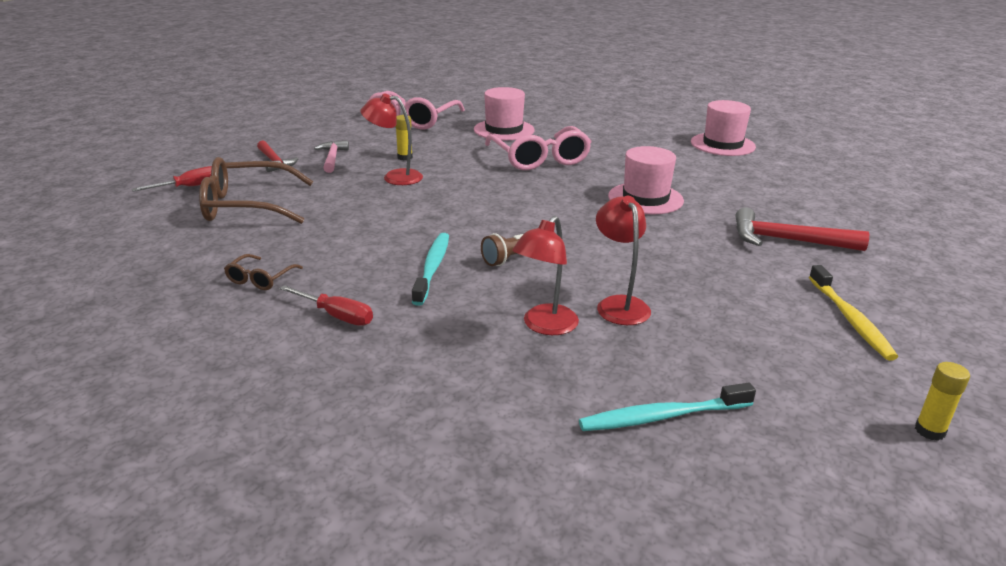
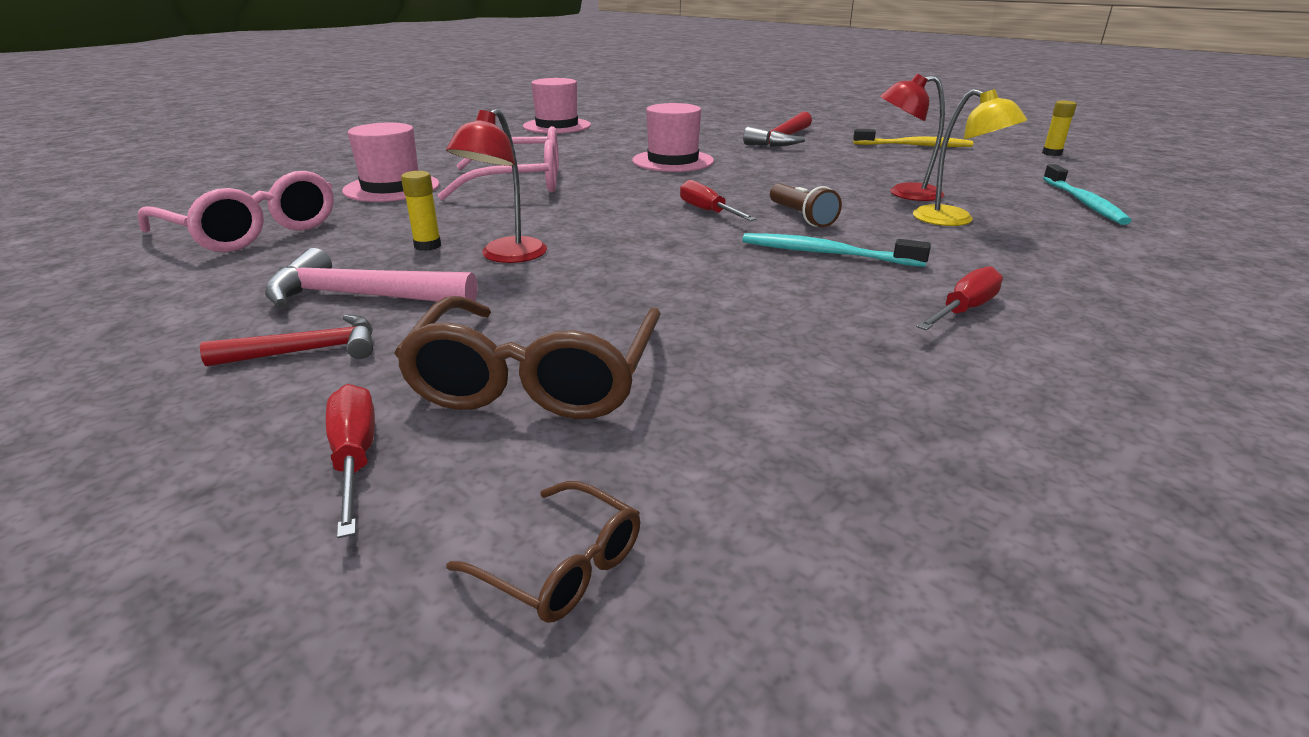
camera: 75 degrees left, 0 degrees up
(260, 279) = (859, 362): brown glasses -> brown glasses (561, 566)
(332, 158) = (361, 296): pink hammer -> pink hammer, size x1.53
(509, 222) = (707, 211): none -> red screwdriver
(544, 326) = (954, 220): red lamp -> yellow lamp

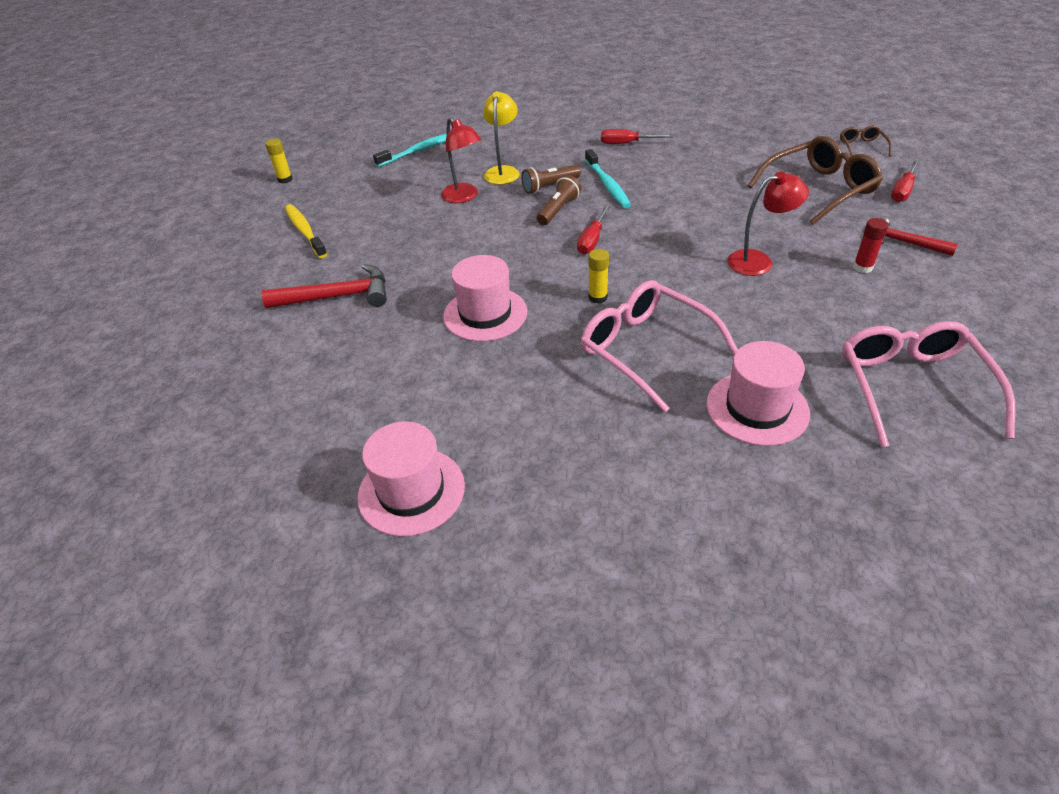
camera: 125 degrees left, 15 degrees up
(361, 296) = (862, 267): pink hammer -> red glue stick
(427, 246) = (794, 296): yellow glue stick -> yellow glue stick (598, 297)
(871, 228) = (549, 186): none -> brown flashlight

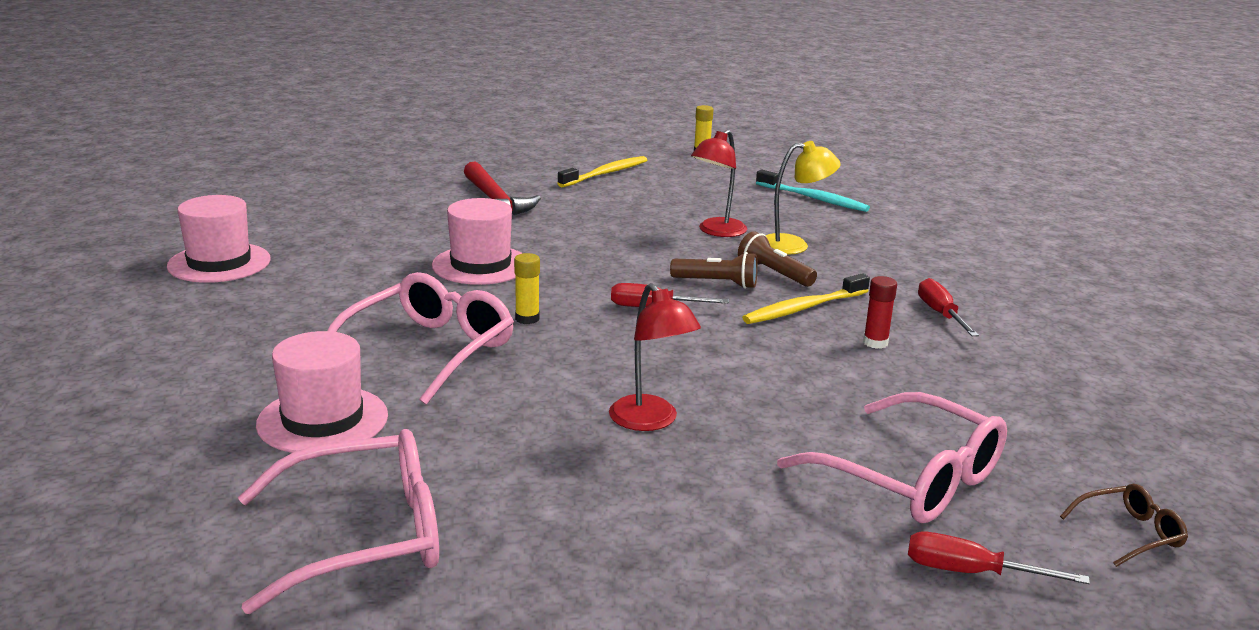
camera: 70 degrees right, 20 degrees down
(607, 185) = (803, 308): turquoise toothbrush -> yellow toothbrush
(819, 189) = (910, 478): brown glasses -> pink glasses
(862, 267) = (669, 511): red glue stick -> red glue stick (875, 343)
(904, 242) = (769, 560): red hammer -> none

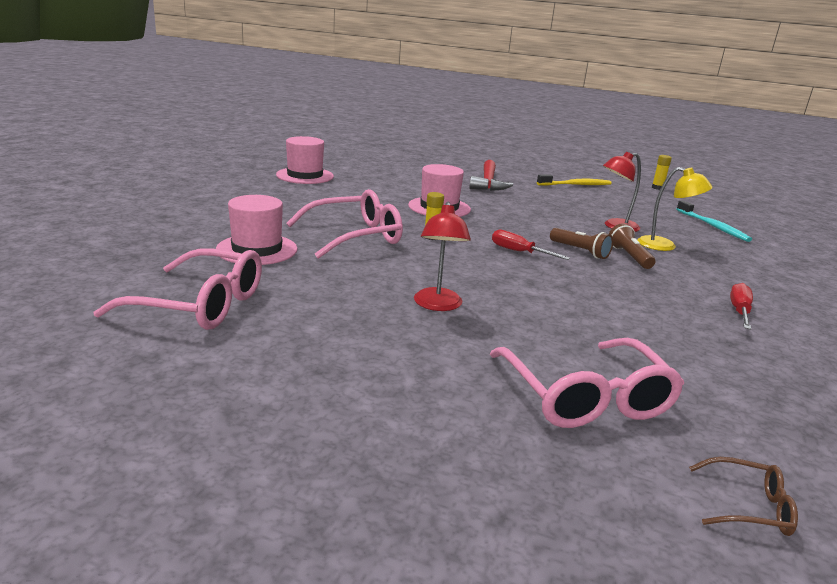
camera: 30 degrees right, 0 degrees up
(803, 308) = (628, 279): yellow toothbrush -> none
(875, 343) = (661, 312): red glue stick -> none
(970, 572) = (559, 473): red screwdriver -> none

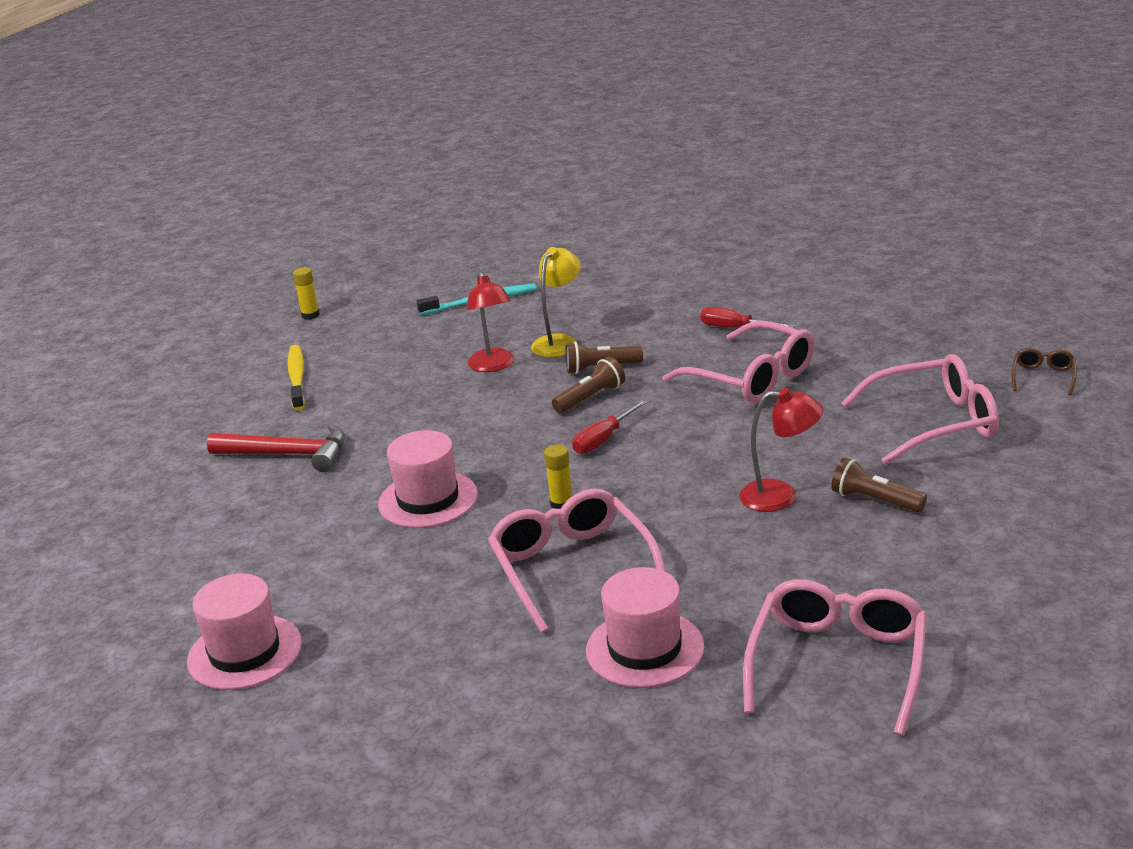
camera: 80 degrees left, 5 degrees up
(428, 345) = (874, 500): none -> brown flashlight
(642, 310) = (752, 378): none -> pink glasses

